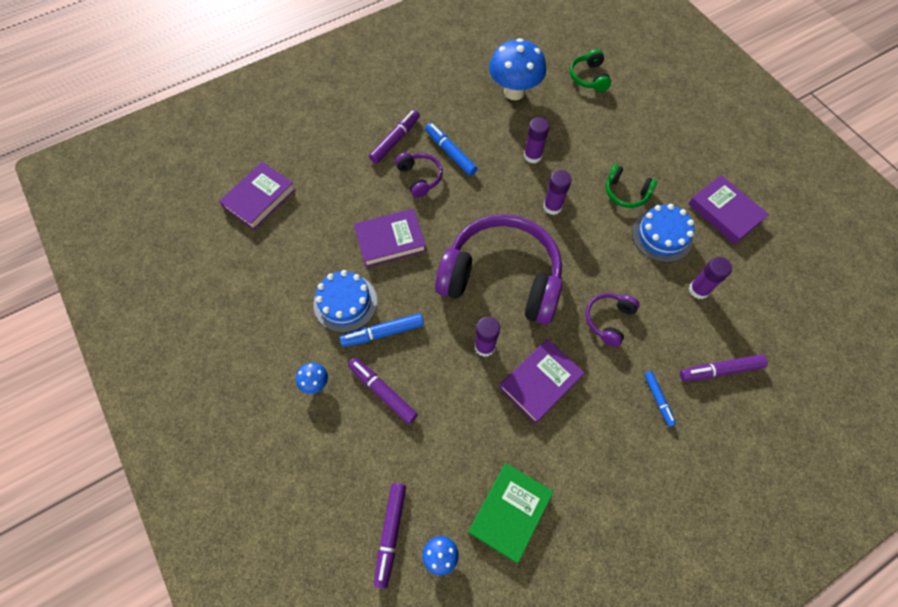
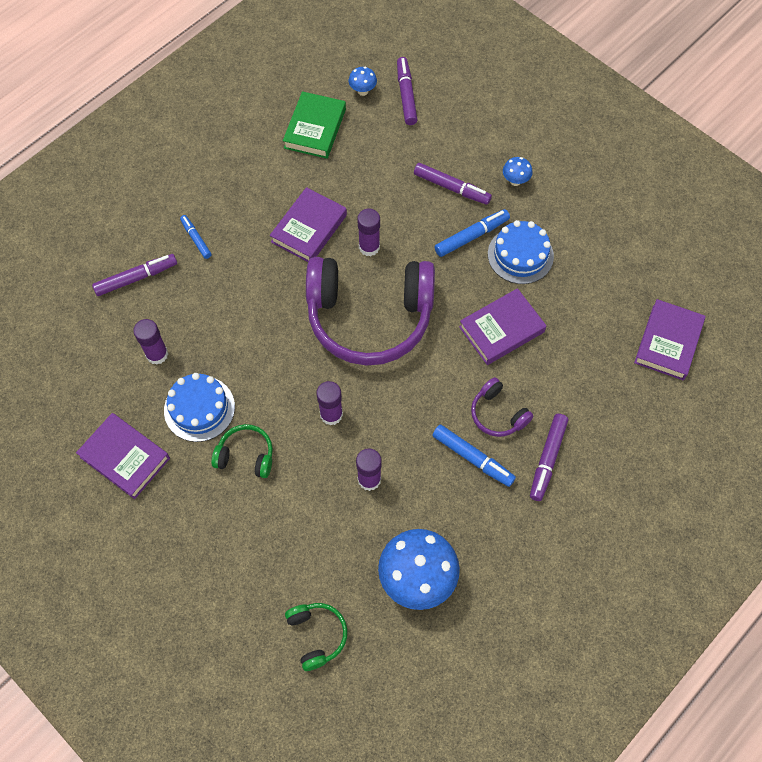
camera: 165 degrees right, 0 degrees up
(608, 320) = (250, 300): purple headphones -> none

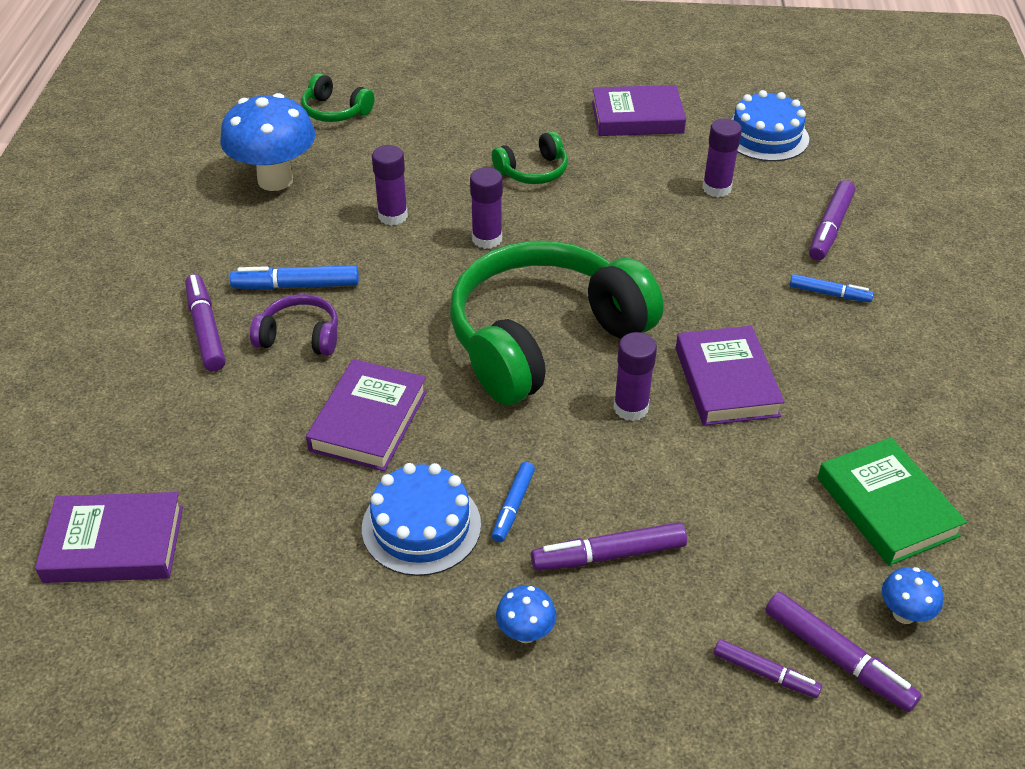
camera: 140 degrees right, 20 degrees down
(199, 408) = (620, 176): blue cake -> blue cake (766, 136)
(369, 317) = (544, 339): purple headphones -> green headphones
(438, 108) = (765, 673): none -> purple marker
(471, 236) = (513, 506): blue marker -> blue marker, size x0.64
(668, 342) = (114, 544): purple book -> purple book turned 75 degrees counterclockwise

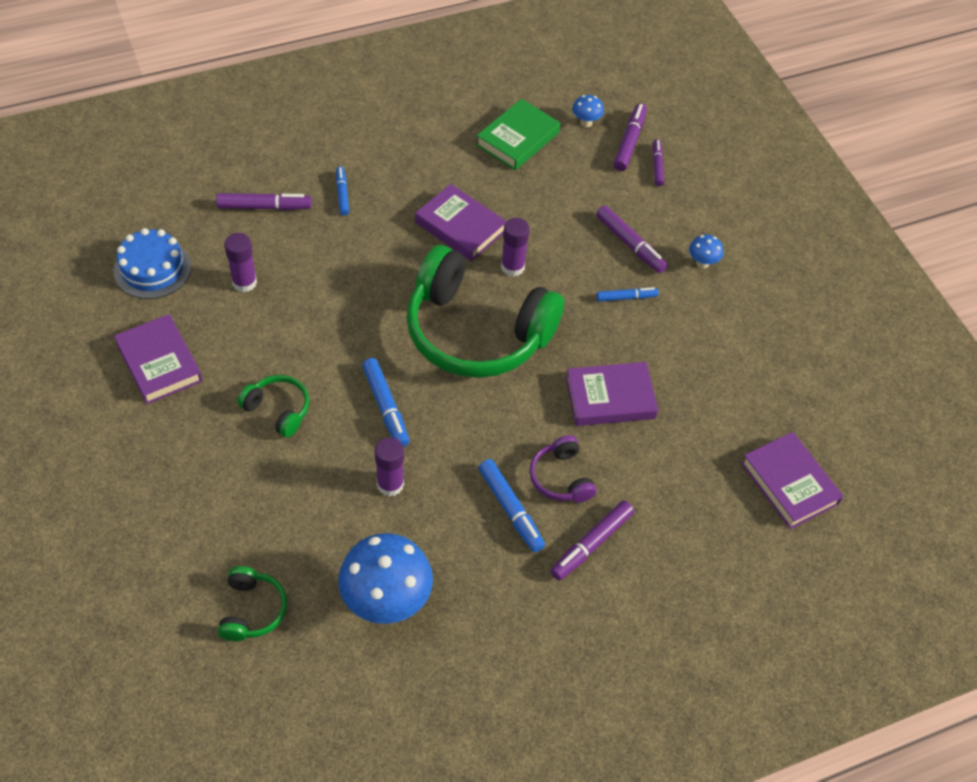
camera: 120 degrees left, 10 degrees up
(421, 526) = (669, 335): blue cake -> none
(487, 239) = (385, 407): purple glue stick -> blue marker
(726, 381) = (460, 227): purple book -> purple book turned 75 degrees clockwise

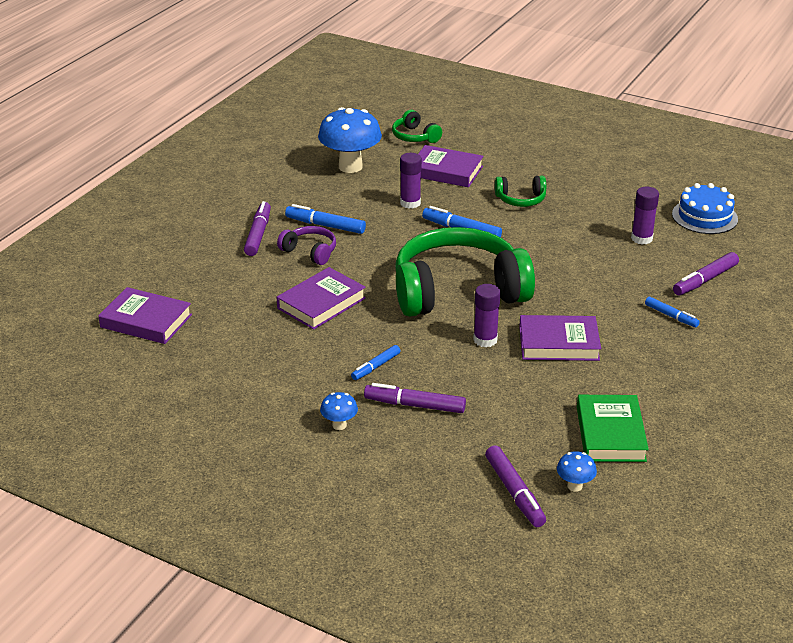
camera: 145 degrees right, 20 degrees down
(159, 363) = (619, 185): purple book -> purple book (446, 171)
(657, 166) = (464, 485): purple marker -> none

